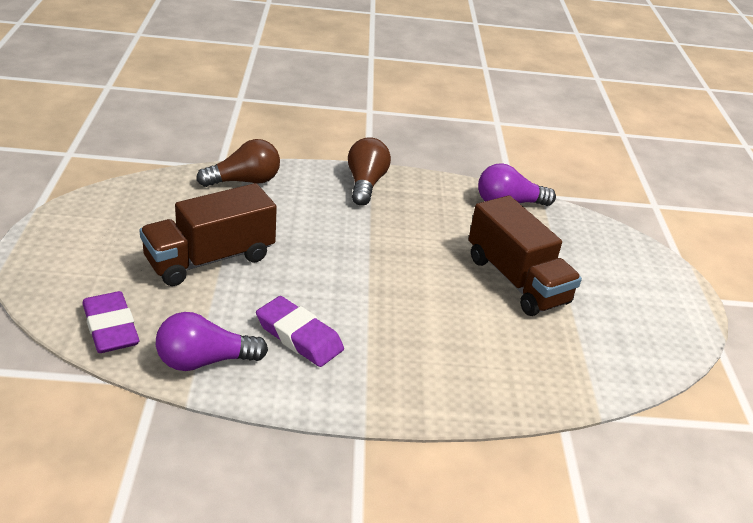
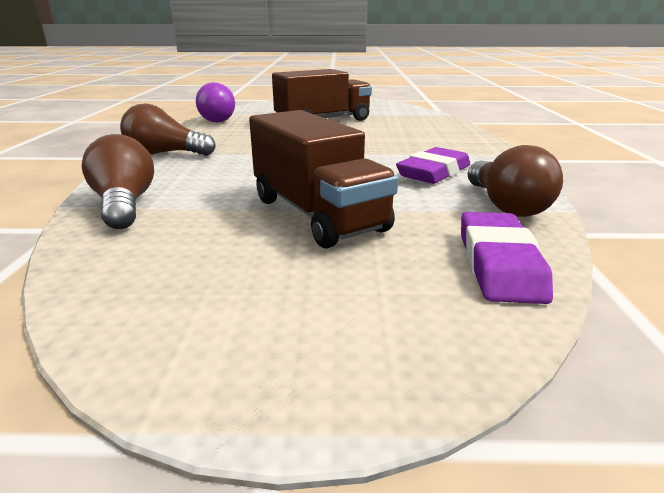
camera: 85 degrees left, 10 degrees down
(111, 327) = (499, 263): purple eraser -> purple eraser turned 60 degrees counterclockwise
(205, 361) = (505, 206): purple light bulb -> brown light bulb

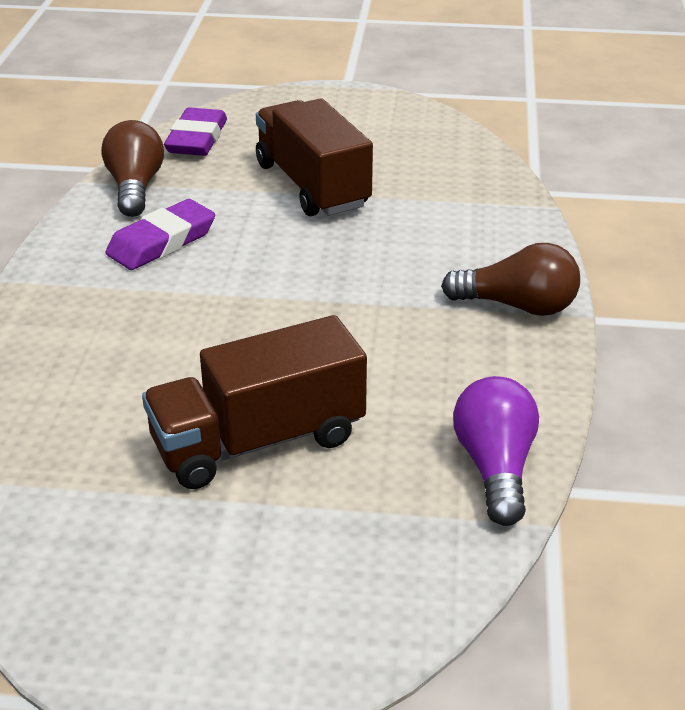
camera: 175 degrees left, 10 degrees up
(125, 205) = (494, 204): brown light bulb -> none

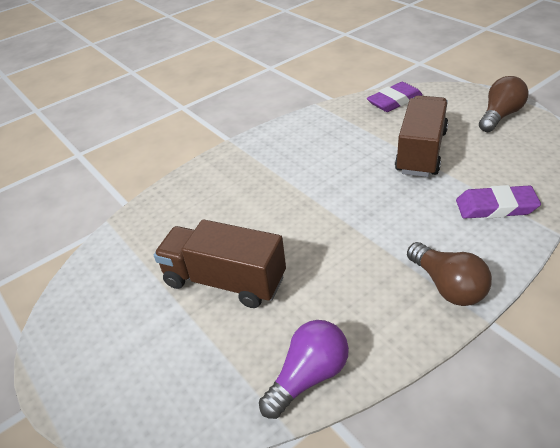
camera: 50 degrees right, 5 degrees up
(135, 187) = (334, 117): brown light bulb -> brown light bulb (499, 116)
(162, 242) = (311, 151): purple eraser -> purple eraser (495, 207)

